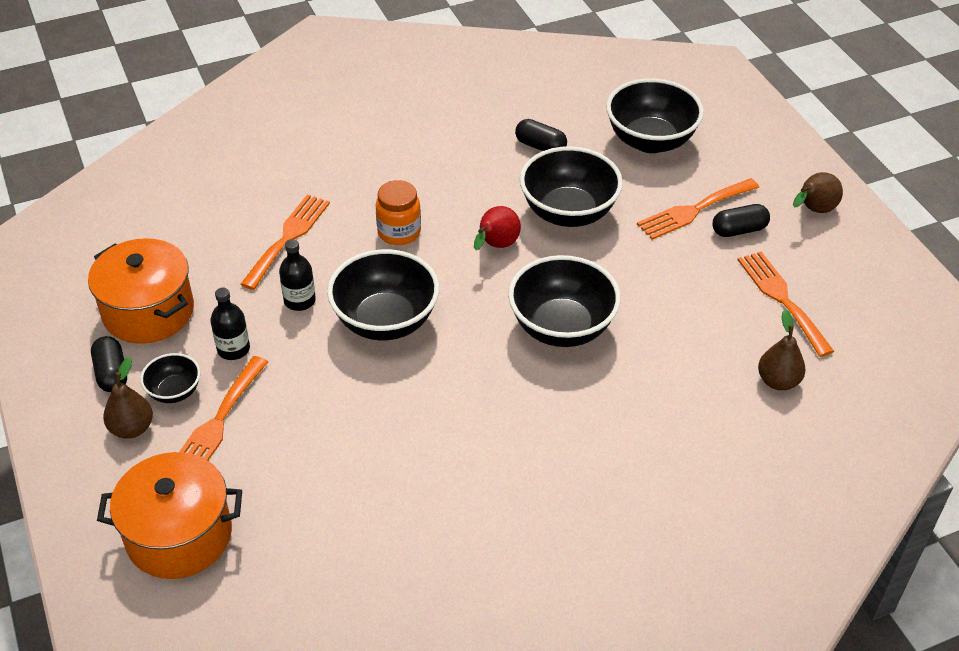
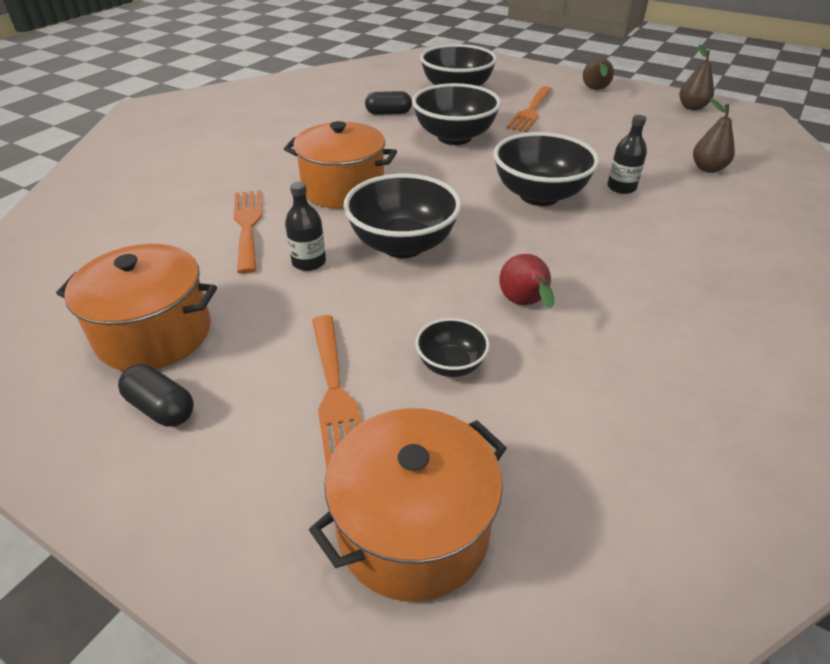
camera: 35 degrees left, 5 degrees down
(132, 428) = (239, 449): brown pear -> brown pear (692, 107)
(174, 391) = (256, 388): black bowl -> black bowl (451, 365)
(233, 349) = (283, 324): black bottle -> black bottle (621, 187)
(399, 232) = (343, 189): orange jar -> orange pot
(496, 246) = (429, 170): red pear -> red pear (524, 304)
(739, 230) = (570, 111): black capsule -> none
(782, 299) = (644, 131): orange fork -> none

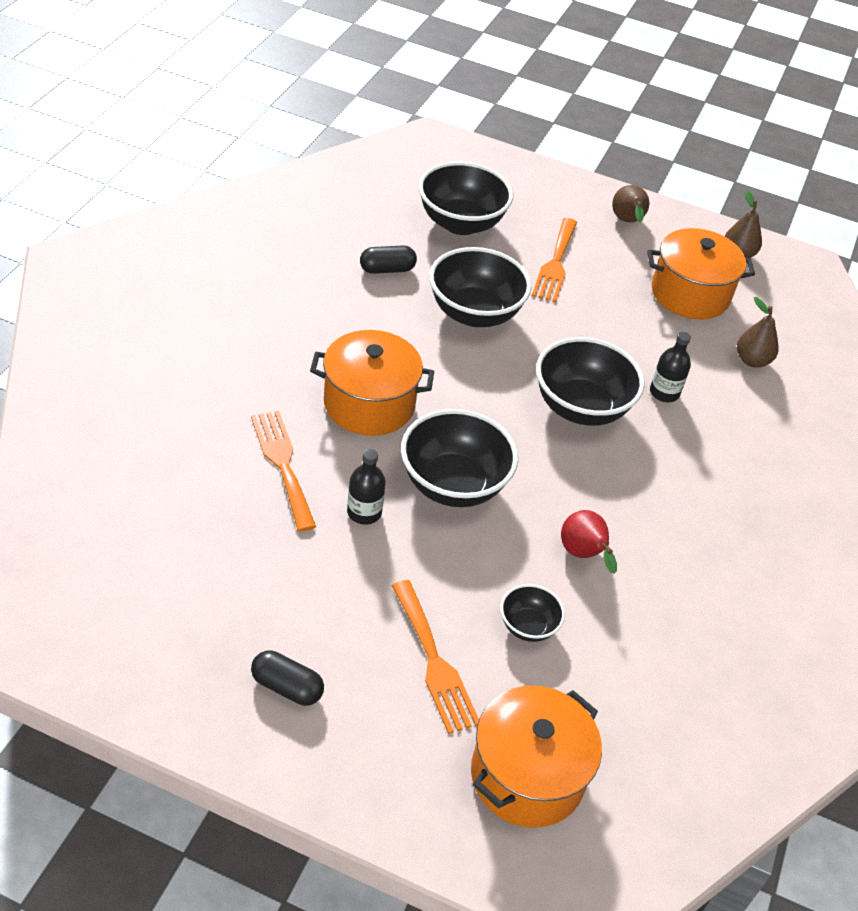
camera: 15 degrees left, 5 degrees up
(154, 334) = (245, 609): orange pot -> orange pot (690, 294)

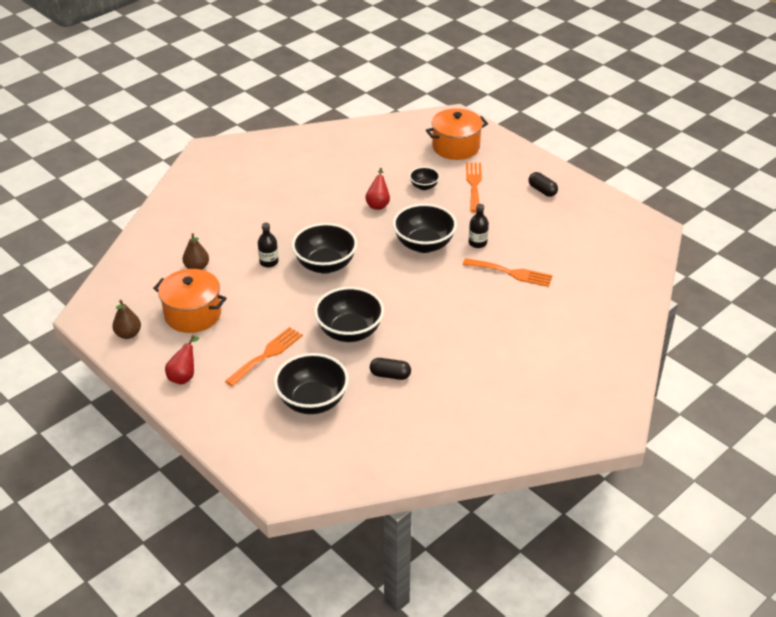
camera: 150 degrees left, 5 degrees down
(282, 464) = (511, 273): orange fork -> orange fork turned 75 degrees counterclockwise
(369, 404) = (448, 292): orange pot -> none
(627, 222) = (184, 376): brown pear -> red pear

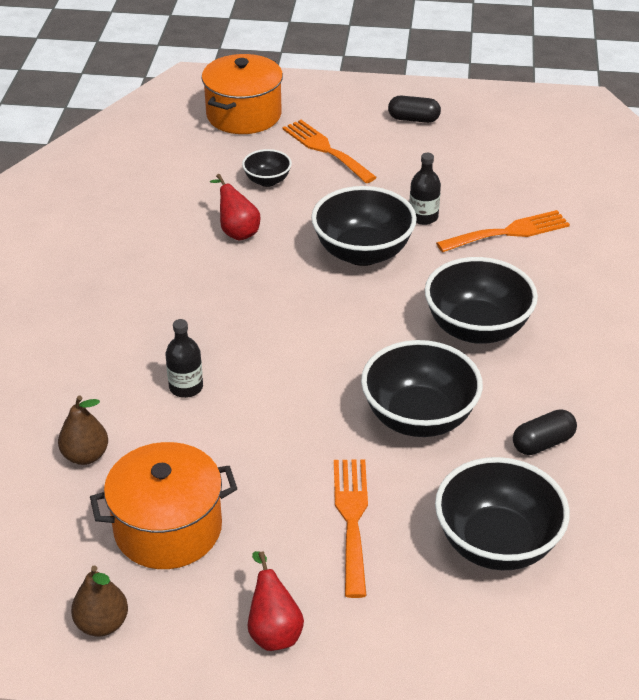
camera: 40 degrees left, 0 degrees up
(325, 265) = (270, 347): black bowl -> black bowl (477, 328)

